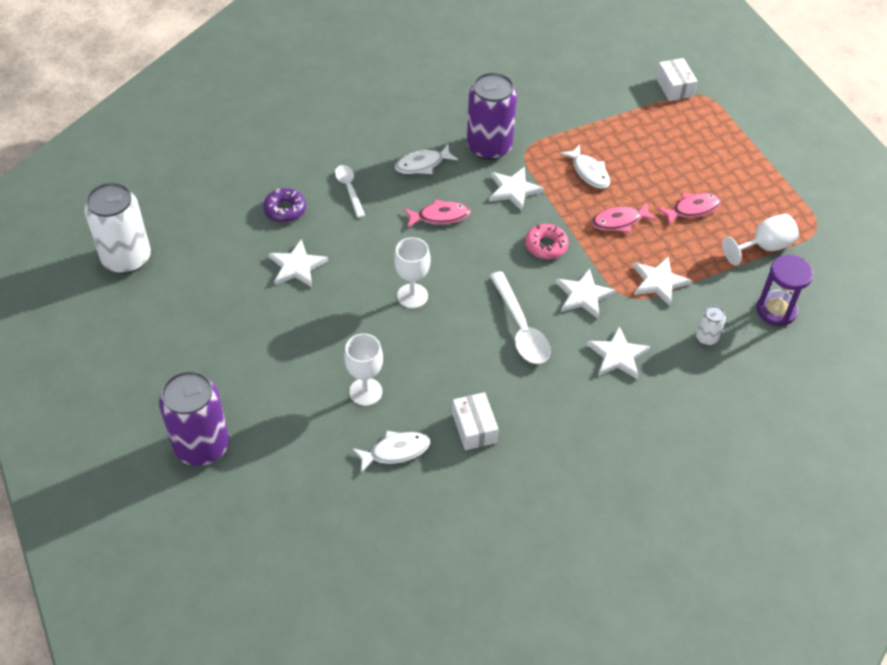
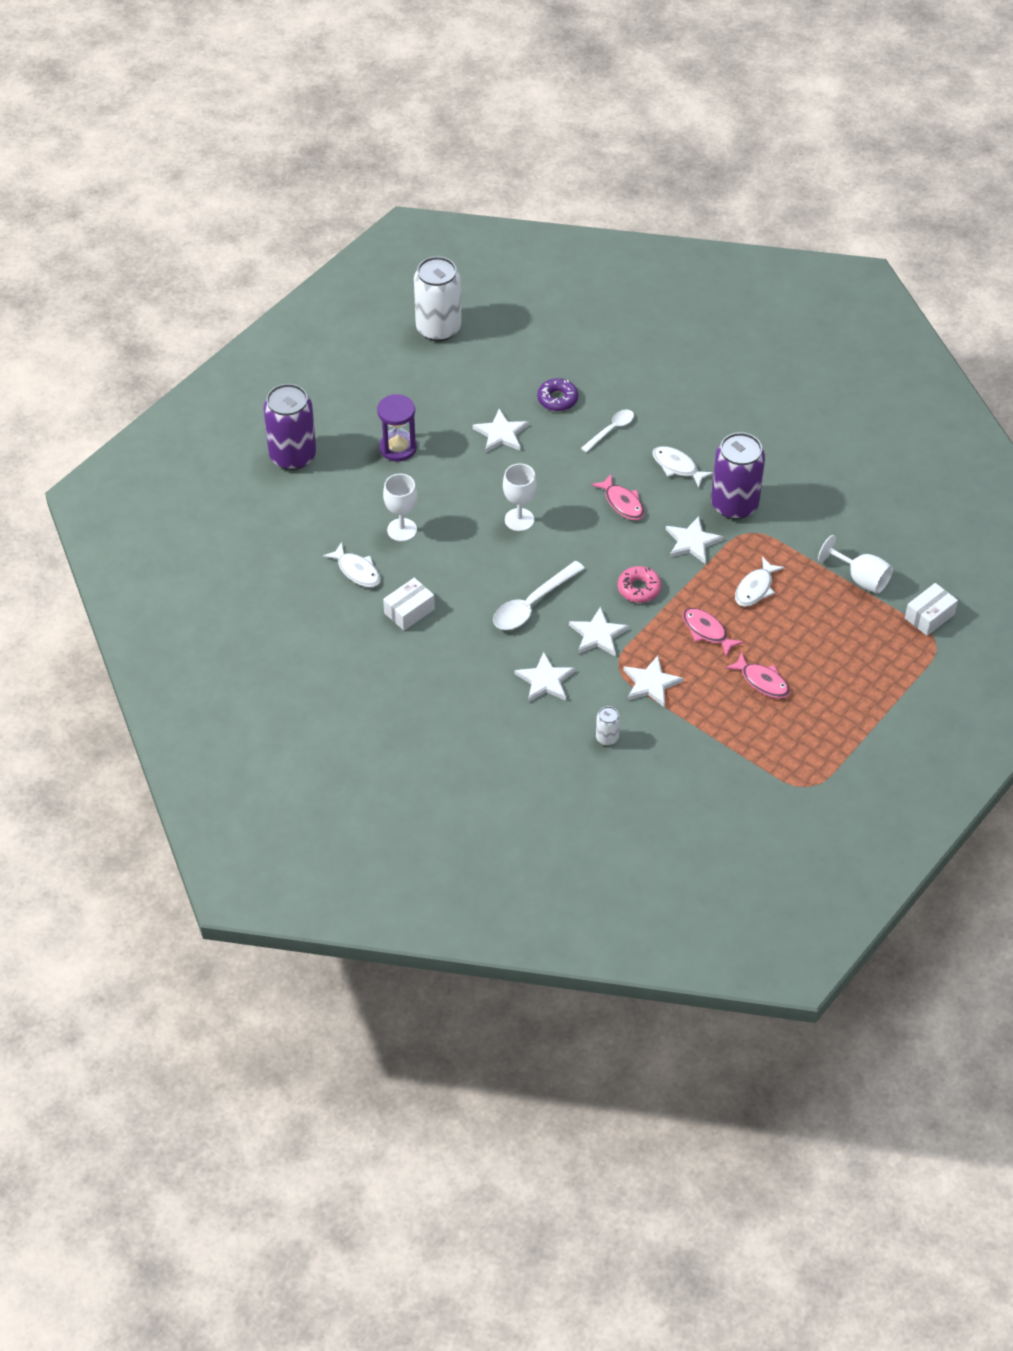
camera: 65 degrees right, 0 degrees up
(764, 247) = (751, 750): white goblet -> white goblet (861, 578)
(776, 310) = (675, 781): purple hourglass -> purple hourglass (398, 448)

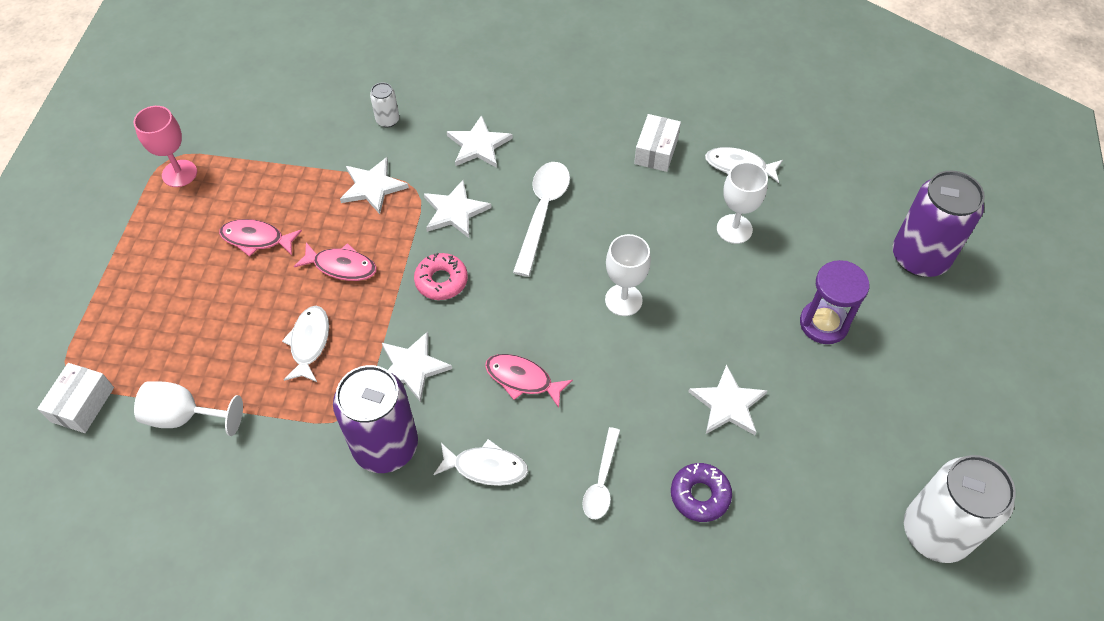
camera: 150 degrees right, 5 degrees up
(804, 767) = (179, 173): none -> pink goblet

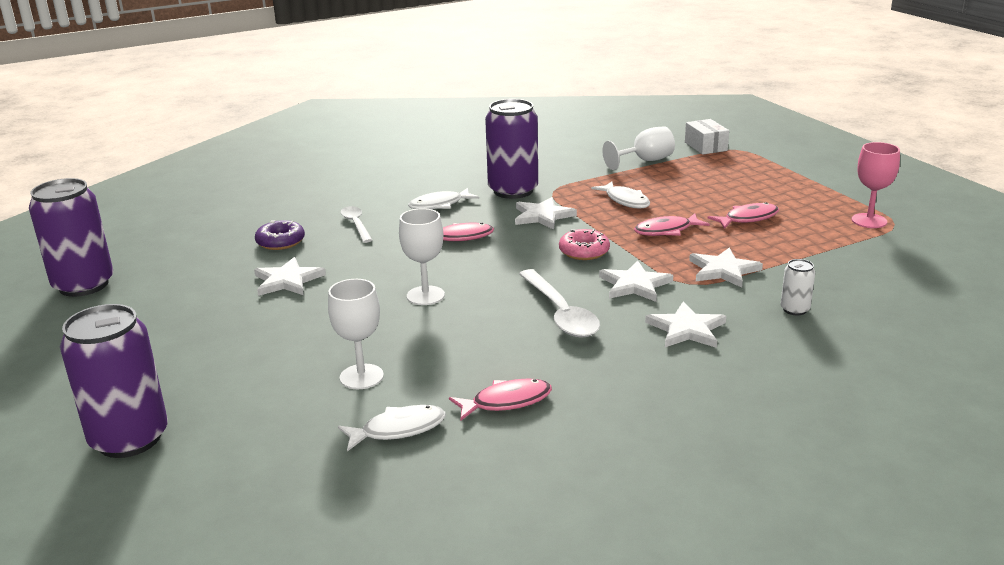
camera: 145 degrees right, 30 degrees down
(656, 151) = (506, 402): white box -> pink fish
(824, 323) = (224, 350): purple hourglass -> none
(935, 532) = (84, 285): white can -> purple can

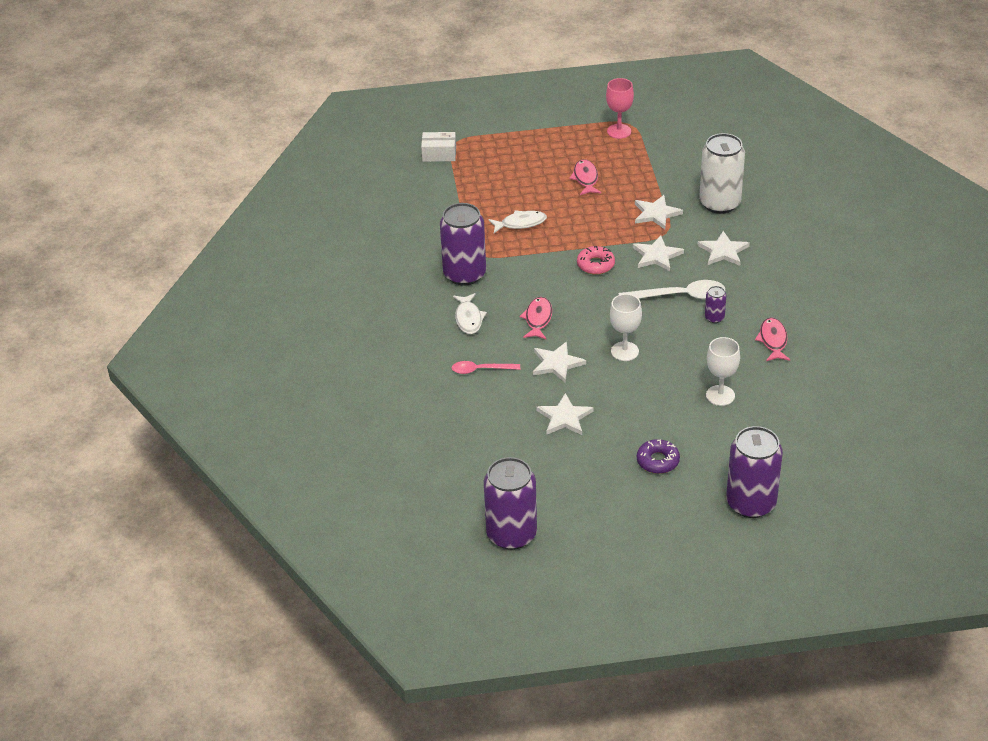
camera: 70 degrees left, 15 degrees up
(280, 242) = (490, 416): purple donut -> purple donut (658, 461)
(356, 224) = (480, 370): white spoon -> pink spoon
(398, 429) = (785, 388): white fish -> none
(530, 346) = (714, 318): none -> purple can
(542, 216) = (523, 270): white star -> white star (557, 364)
(645, 161) = (448, 192): white goblet -> none
(666, 231) = (584, 219): pink fish -> none
(794, 309) = (719, 203): white can -> white can, size x2.25

